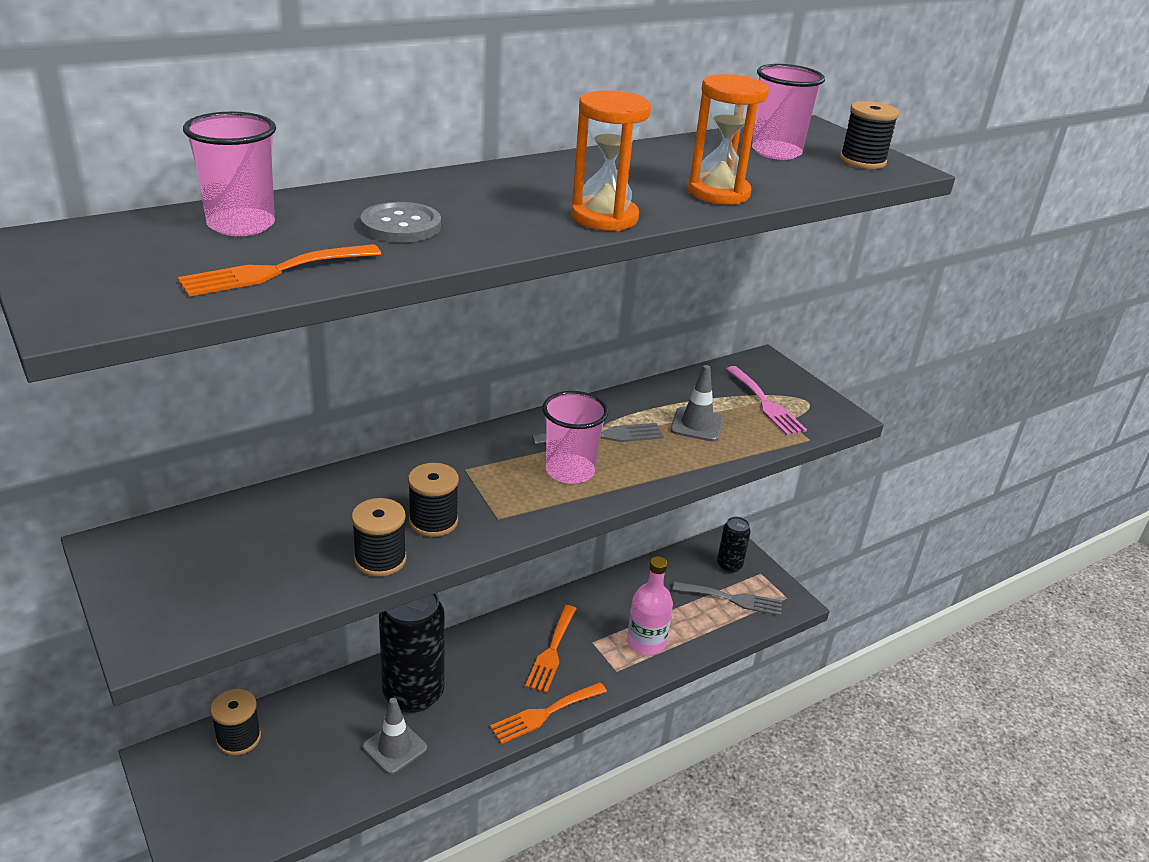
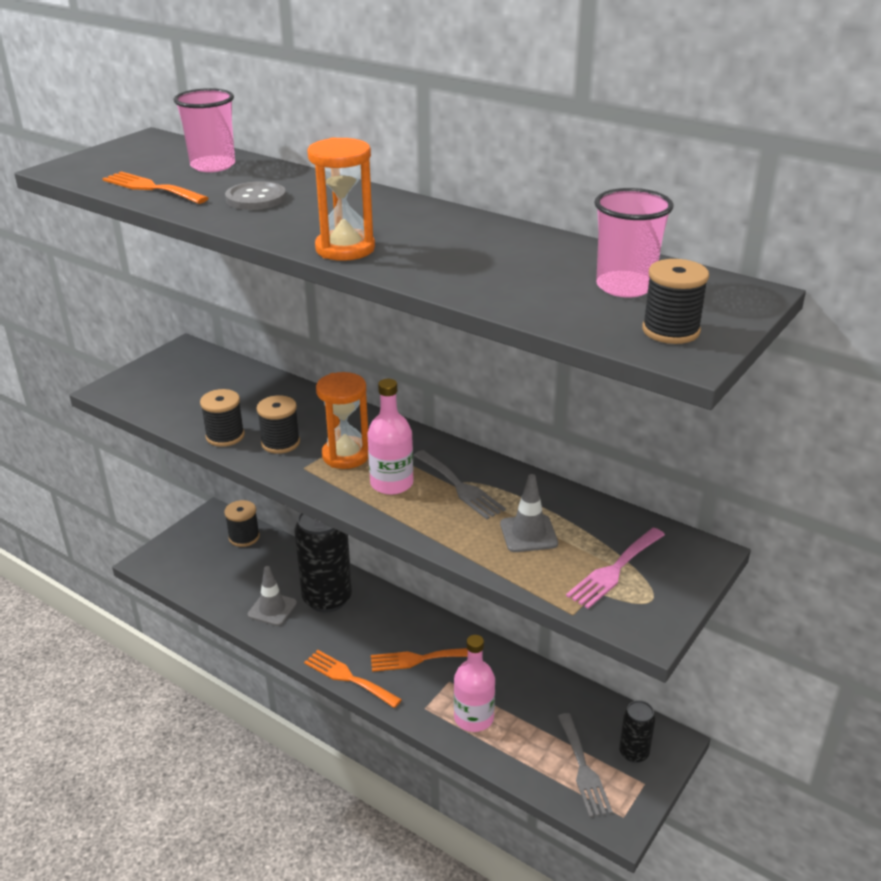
camera: 70 degrees right, 0 degrees up
(570, 471) = (391, 483): pink cup -> pink bottle
(718, 193) = (462, 278): orange hourglass -> orange hourglass (346, 455)

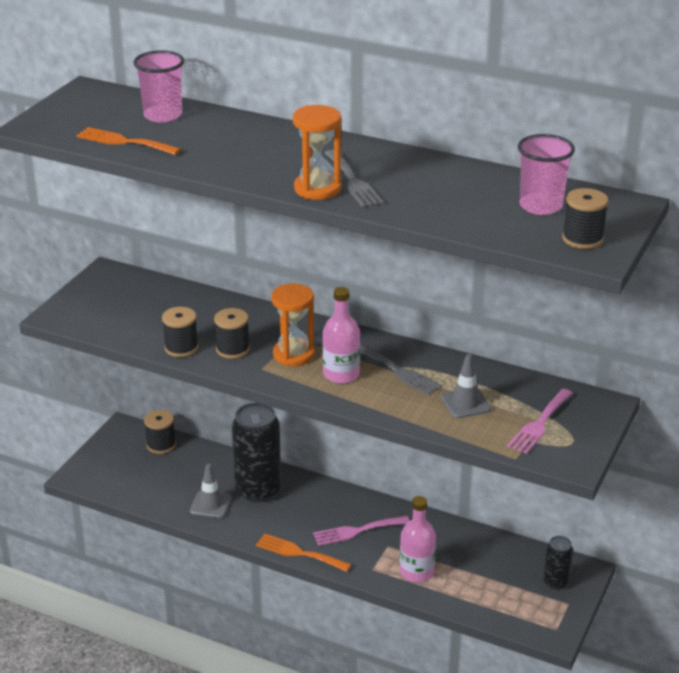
camera: 10 degrees left, 0 degrees up
(256, 198) = (219, 146): grey button -> none
(419, 659) = (357, 531): orange fork -> pink fork
(583, 769) = (517, 599): grey fork -> grey fork (353, 181)

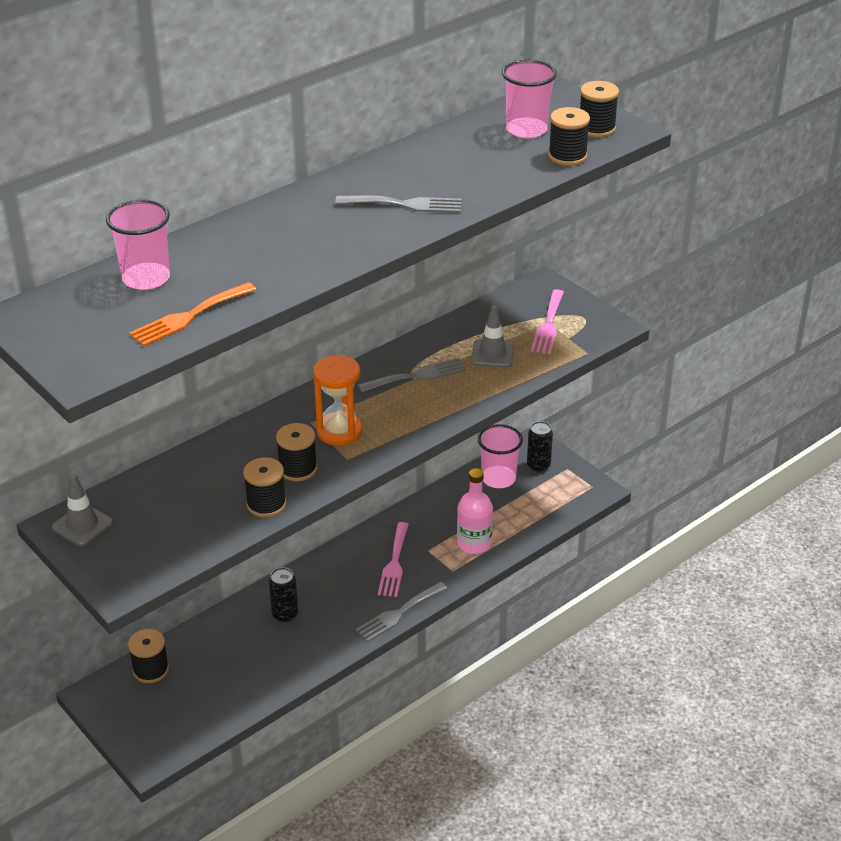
camera: 65 degrees left, 5 degrees up
(210, 504) = (281, 657): grey traffic cone -> grey traffic cone (82, 525)
(258, 490) = (285, 614): black can -> black can, size x0.51
(299, 553) = (398, 613): orange fork -> grey fork
(317, 189) = (403, 226): orange hourglass -> none
(341, 374) = (395, 411): pink bottle -> none
(512, 235) = (567, 156): none -> black spool
(515, 561) = (498, 478): none -> pink cup
(539, 424) = (548, 325): pink fork -> pink fork turned 45 degrees clockwise

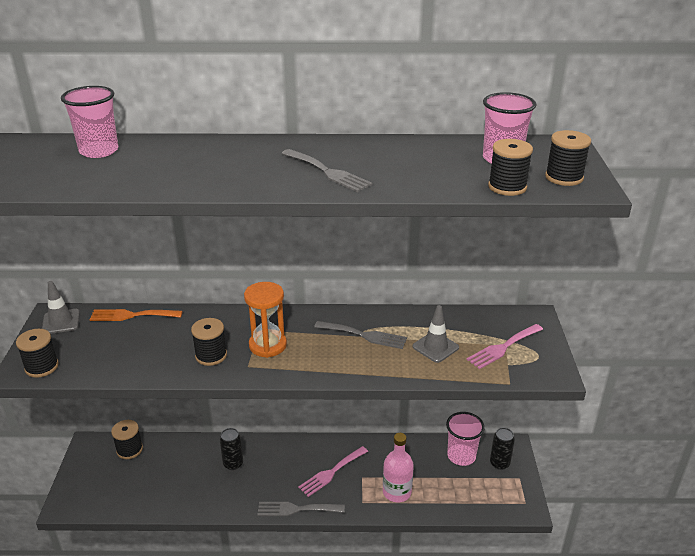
camera: 40 degrees right, 5 degrees down
(189, 316) = (75, 181): orange fork -> orange fork (132, 315)
(266, 504) = (163, 367): black spool -> black spool (42, 367)

